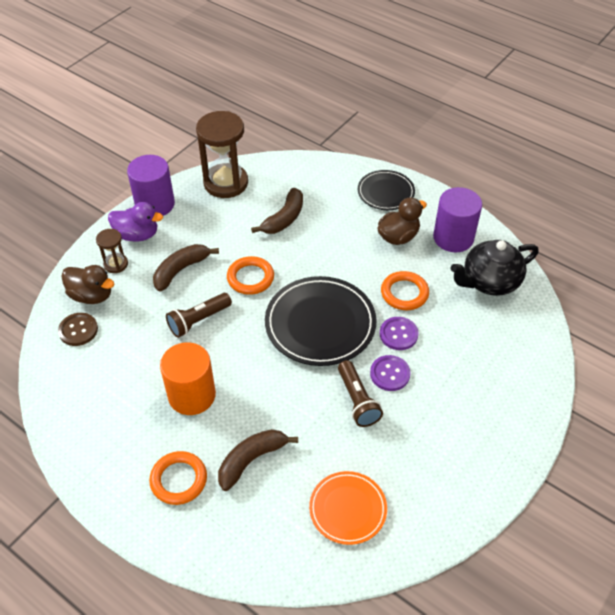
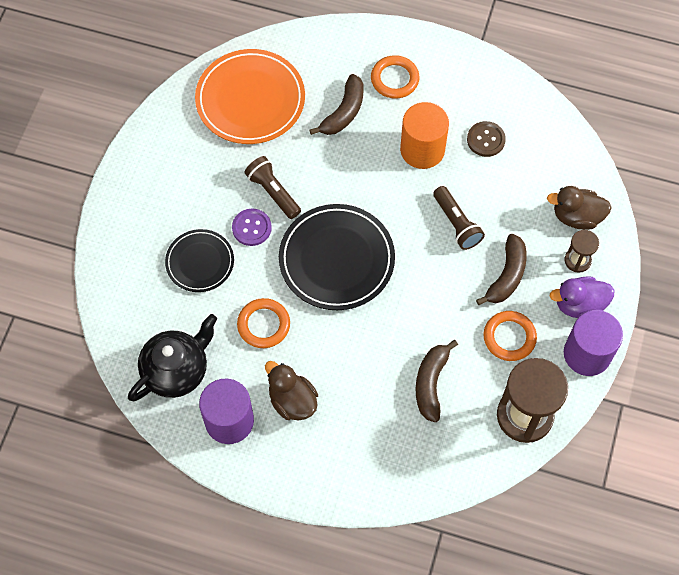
camera: 160 degrees right, 15 degrees up
(78, 330) = (563, 177): brown button -> brown button (486, 140)
(198, 321) = (456, 224): brown flashlight -> brown flashlight turned 120 degrees clockwise
(250, 278) = (430, 290): orange ring -> orange ring (509, 337)
(348, 509) = (250, 100): orange plate -> orange plate, size x1.69
(385, 192) = (328, 467): black plate -> black plate (200, 262)
(398, 237) = (292, 401): brown duck -> brown duck turned 105 degrees clockwise
(398, 334) = (255, 273): purple button -> none

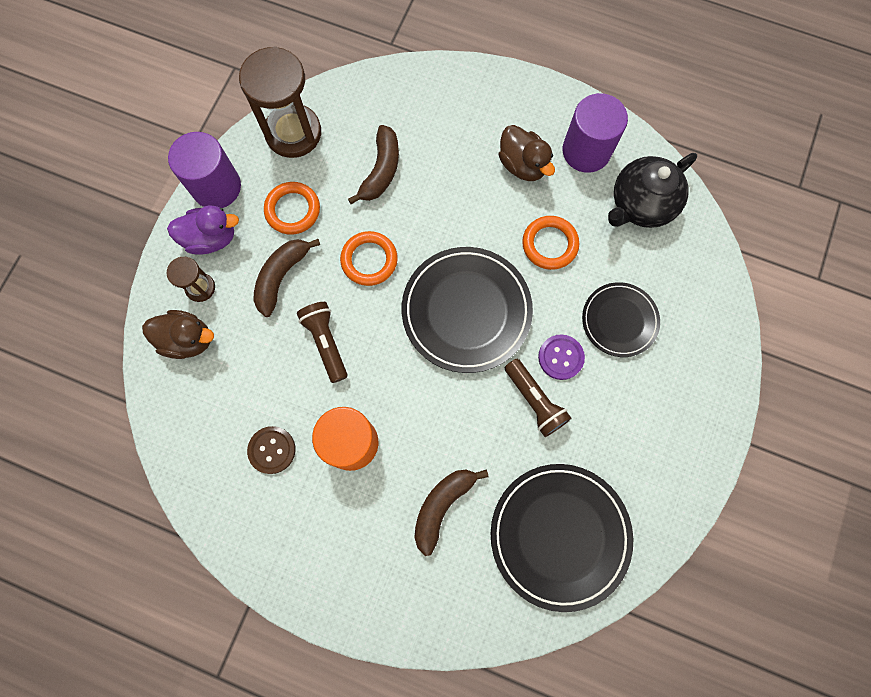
camera: 175 degrees left, 10 degrees up
(250, 100) = (559, 535): orange plate -> black plate
(394, 79) = (372, 551): orange ring -> orange ring (369, 260)

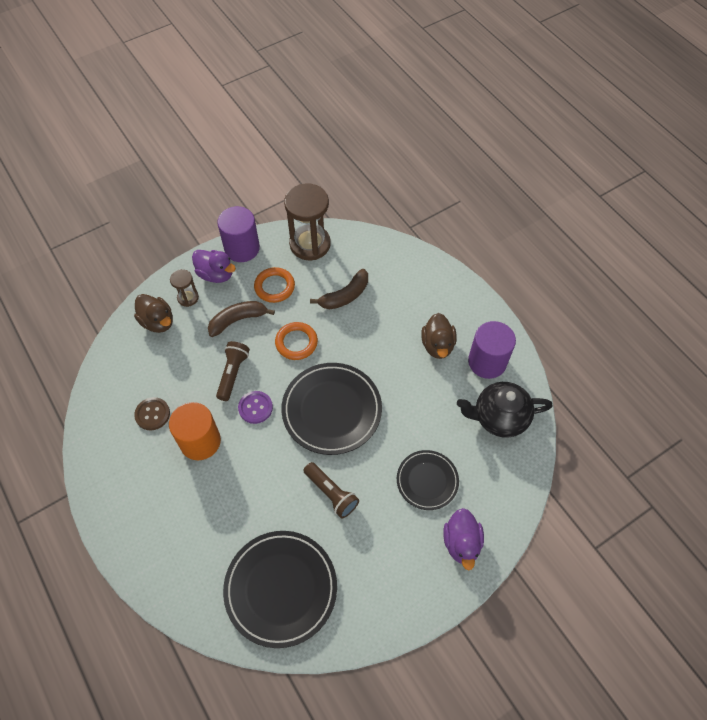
camera: 35 degrees right, 15 degrees down
(442, 505) = (223, 517): brown banana -> none
(534, 401) = (331, 493): brown flashlight -> brown flashlight turned 45 degrees counterclockwise
(549, 244) = (417, 404): orange ring -> none
(560, 357) = (369, 478): purple button -> purple button (255, 408)
(697, 361) = (461, 543): none -> purple duck

